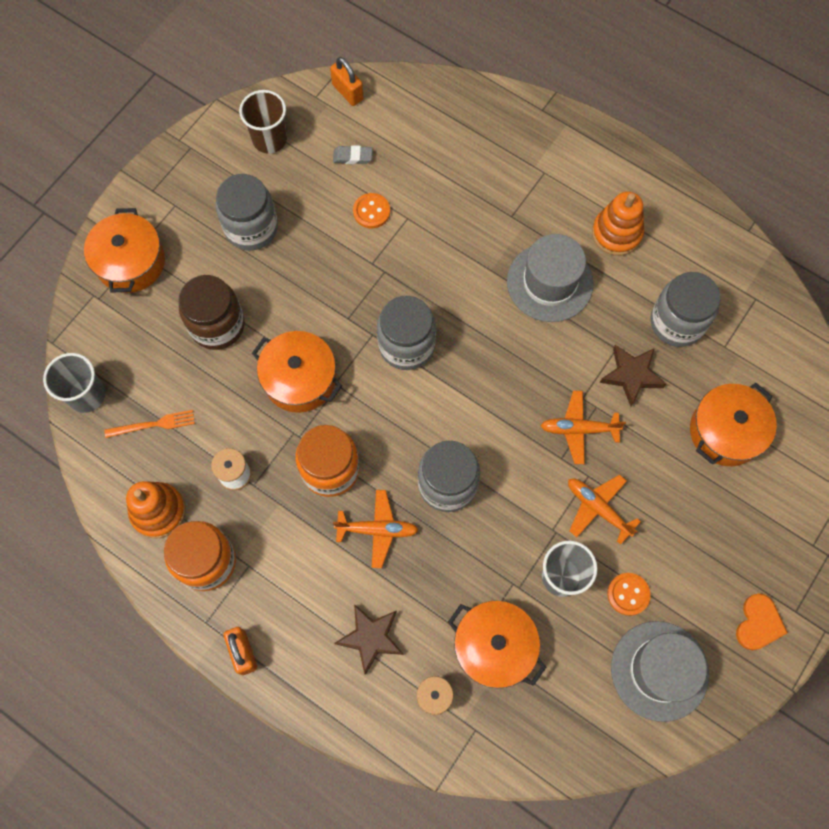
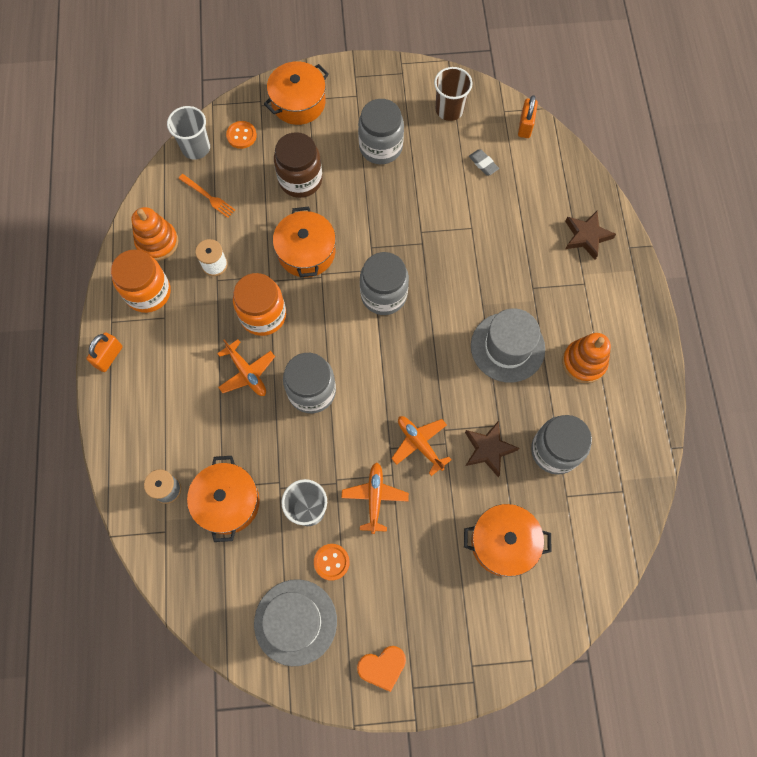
camera: 50 degrees right, 0 degrees up
(371, 211) = (456, 204): orange button -> orange button (241, 135)
(371, 638) = (175, 423): brown star -> brown star (586, 236)

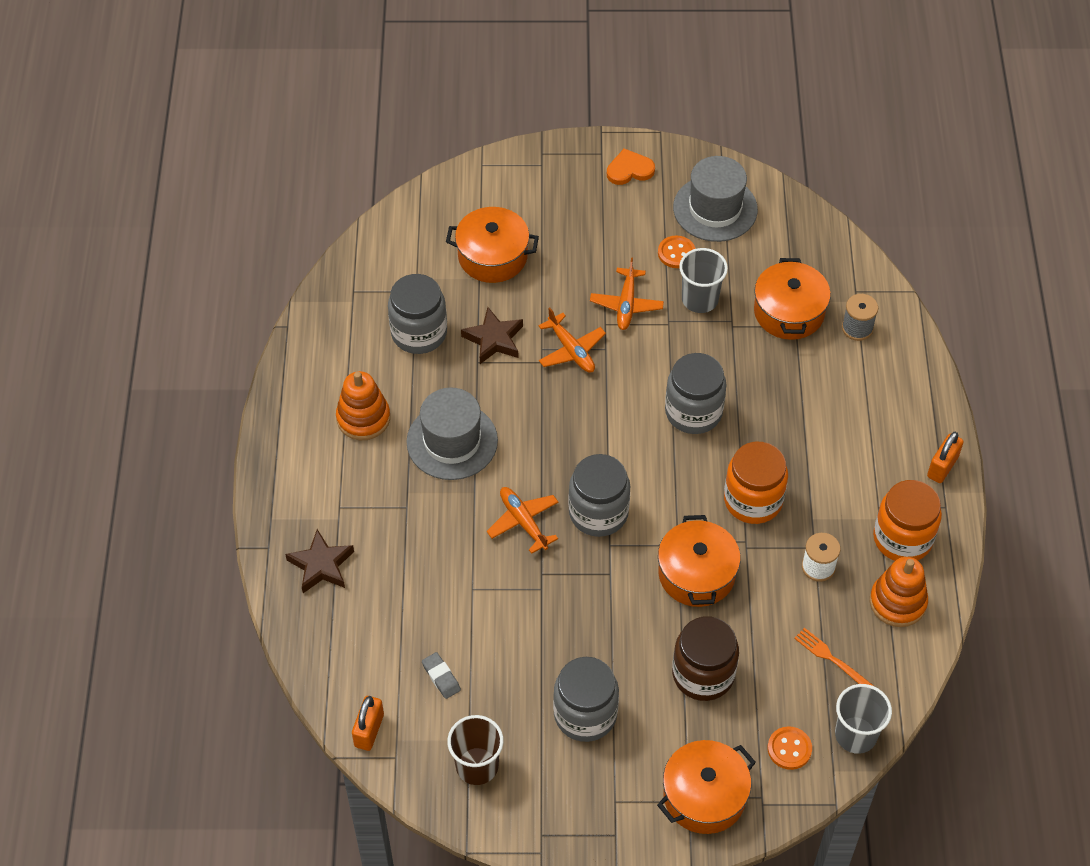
camera: 175 degrees left, 15 degrees down
(247, 373) = (771, 437): orange plane -> orange plane (523, 521)

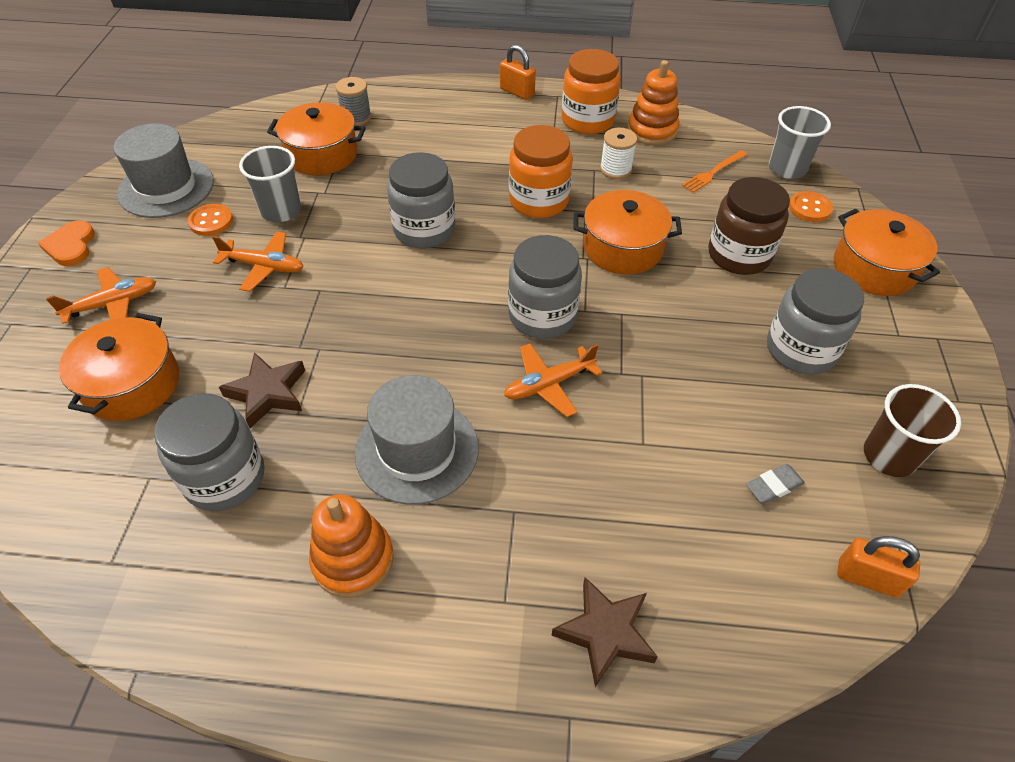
camera: 85 degrees left, 5 degrees down
(571, 350) = (311, 319): orange plane -> orange plane (113, 304)

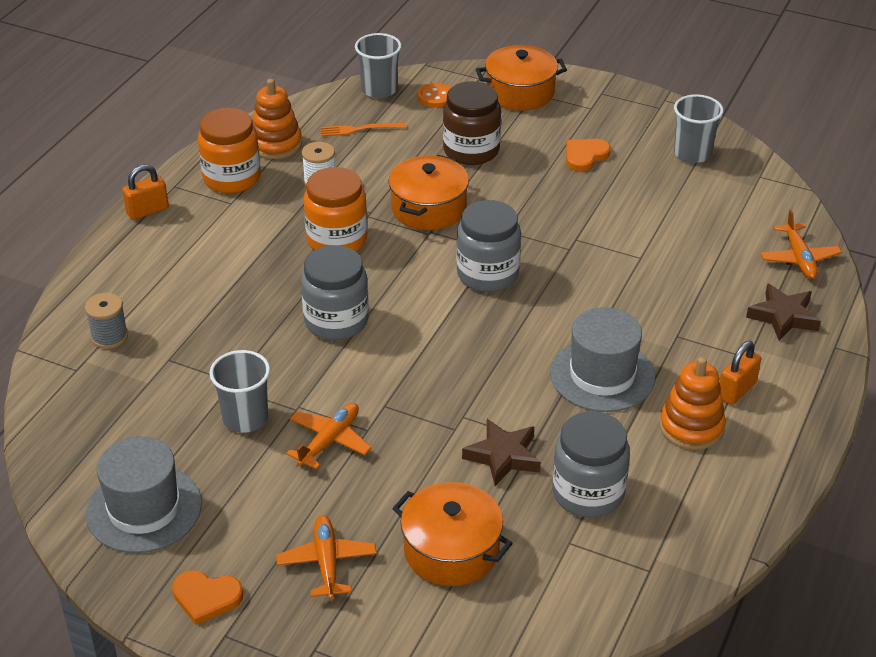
camera: 70 degrees left, 10 degrees down
(211, 221) = (231, 475): orange button -> none
(321, 154) = (163, 374): orange pot -> none
(548, 384) = (564, 289): orange plane -> orange plane (799, 258)
(713, 172) = (359, 129): orange fork -> orange fork turned 105 degrees clockwise
(773, 486) = (698, 210): grey eraser -> none
(800, 350) = (585, 156): grey jar -> orange heart
(867, 578) = (777, 197): orange padlock -> orange padlock (736, 390)
(889, 456) = (692, 153): brown cup -> grey cup

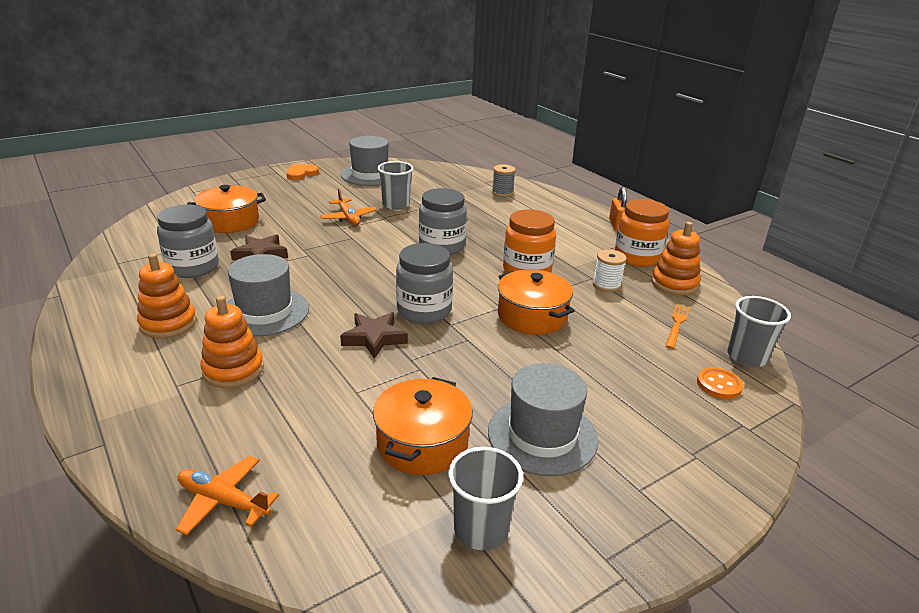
camera: 120 degrees right, 10 degrees down
(327, 562) = (276, 197): orange plane -> none
(471, 150) = (603, 368): brown jar -> none
(520, 92) = (703, 446): orange pot -> orange pot (422, 443)
(585, 156) = (542, 435): orange heart -> grey hat
(695, 337) = (233, 370): none -> orange stacking toy
(736, 390) = (160, 360): orange padlock -> none
(783, 316) = (179, 434): brown star -> brown star (374, 338)

